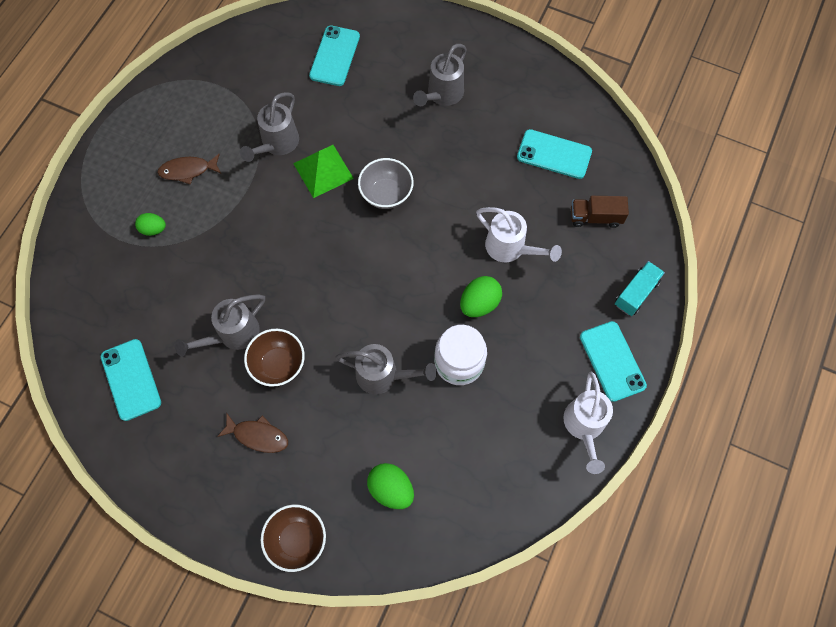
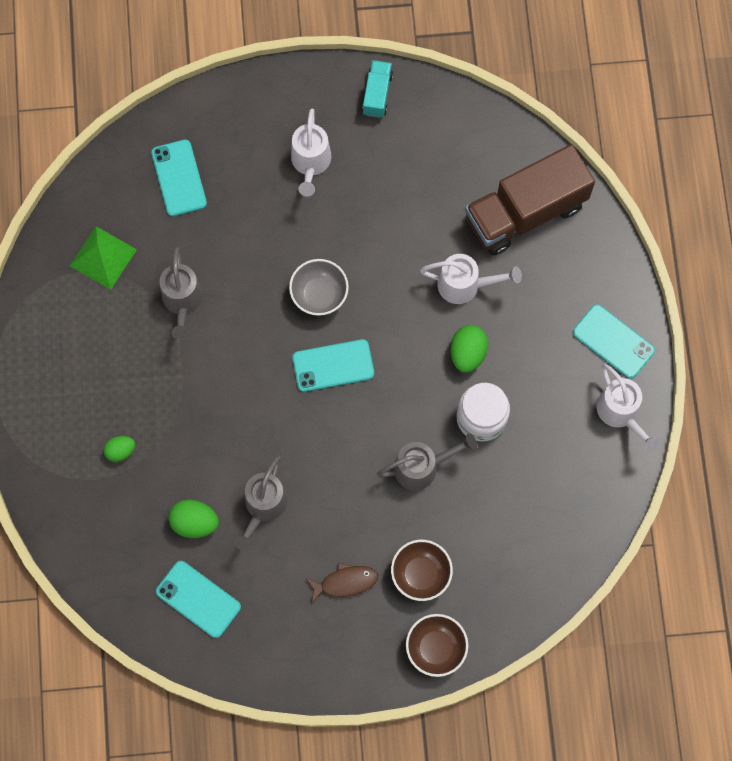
camera: 30 degrees left, 5 degrees up
(188, 170) = (113, 375): brown fish -> none
(278, 364) = (322, 510): brown bowl -> brown bowl (420, 574)
(323, 171) = (244, 304): green pyramid -> green pyramid (103, 257)
(391, 489) = (489, 561): green egg -> green egg (195, 522)
(442, 95) = (310, 163): grey watering can -> white watering can
(554, 154) = (452, 169): turquoise phone -> turquoise phone (333, 365)
(595, 217) = (525, 212): brown truck -> brown truck, size x2.17
(636, 293) = (600, 266): turquoise truck -> turquoise truck (377, 94)

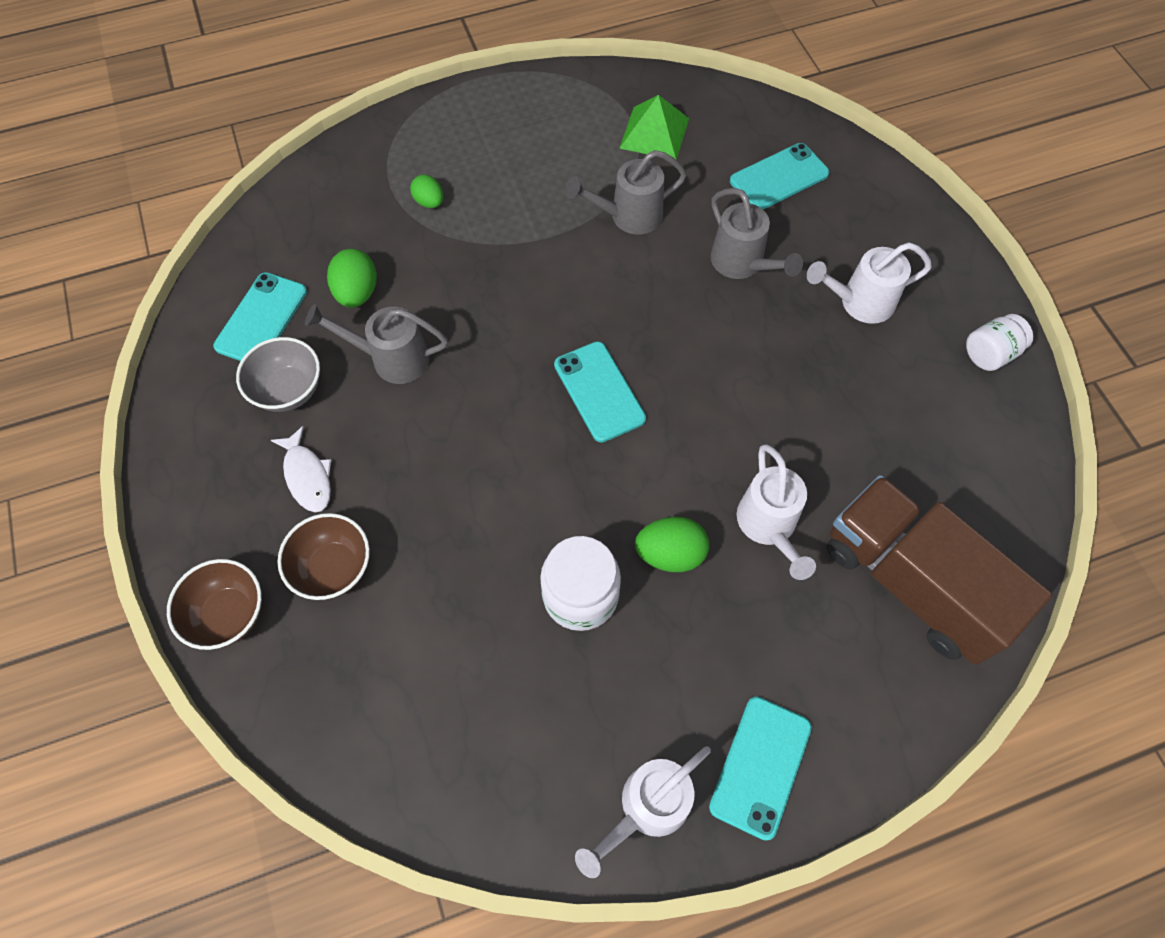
camera: 75 degrees right, 10 degrees down
(319, 295) = (689, 353): grey bowl -> grey bowl (289, 390)
(345, 582) = (307, 476): brown fish -> white fish
(377, 94) = (989, 354): turquoise truck -> white jar
(422, 467) = (488, 534): grey watering can -> grey watering can (742, 264)

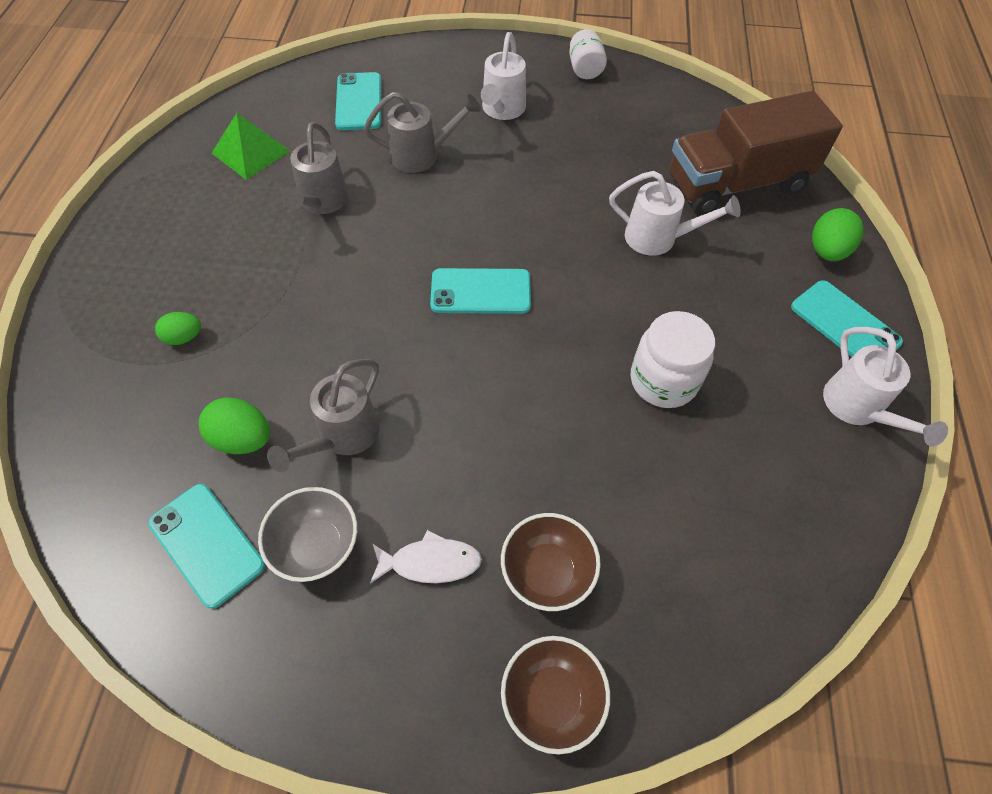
camera: 65 degrees left, 5 degrees down
(670, 554) = (653, 306): green egg -> green egg (827, 251)

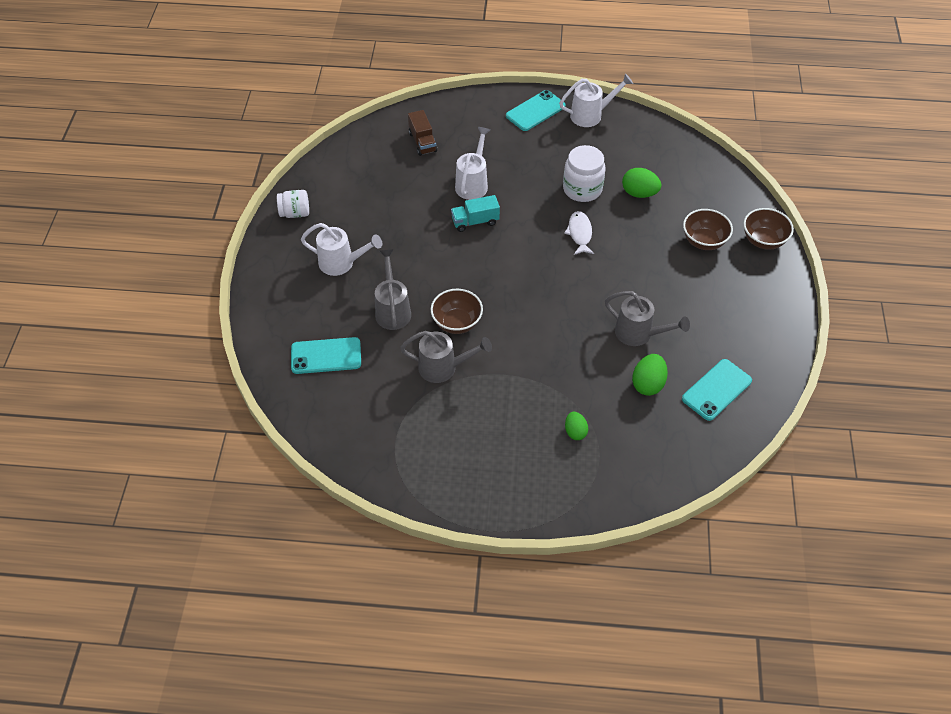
camera: 90 degrees left, 5 degrees down
(251, 152) = (386, 423): green pyramid -> none
(317, 546) = (708, 338): grey bowl -> none
(393, 216) = (457, 323): none -> brown bowl
(430, 562) = (707, 288): white fish -> white fish (579, 233)
(480, 291) = (523, 272): turquoise phone -> none
(580, 239) = (475, 221): none -> turquoise truck
(736, 183) = (422, 142): brown truck -> brown truck, size x0.46
(827, 251) = (480, 110): green egg -> green egg (639, 193)

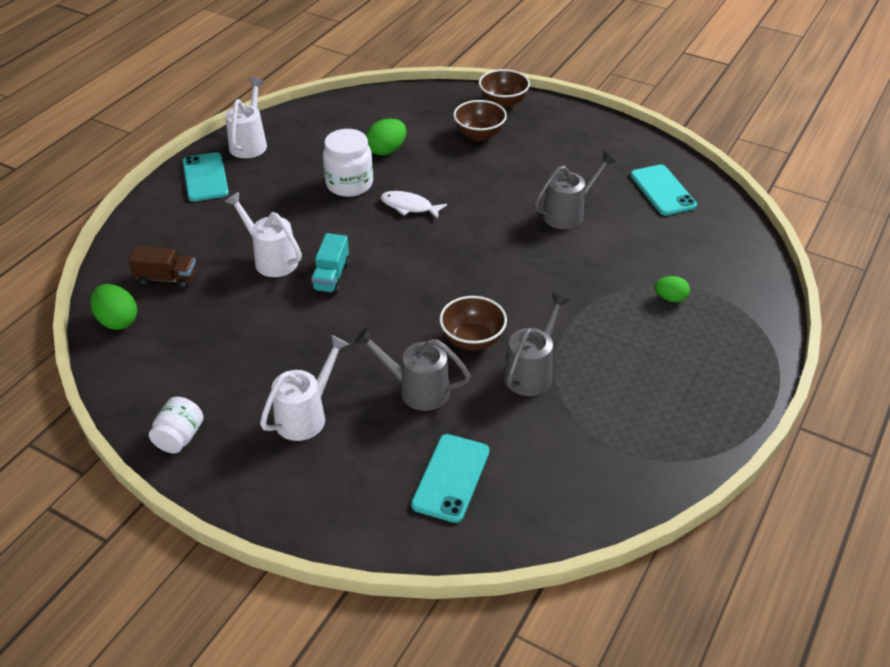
camera: 65 degrees left, 10 degrees down
(648, 384) = (634, 229): green egg -> green egg (117, 321)

